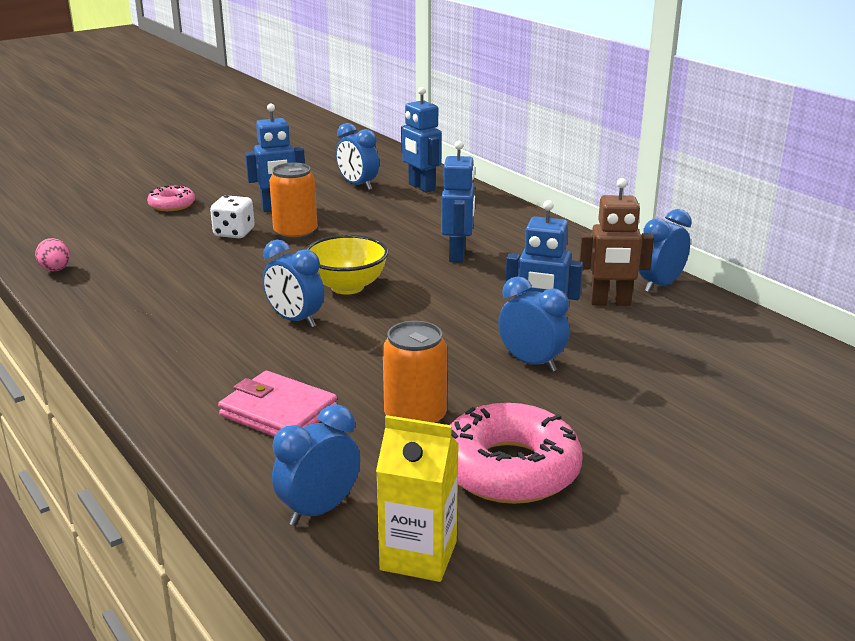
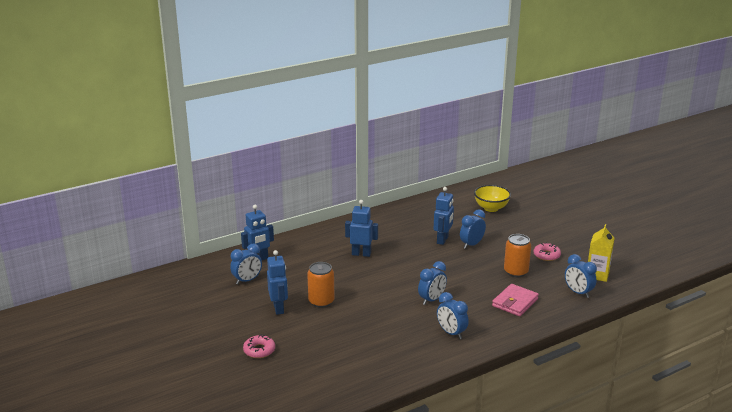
camera: 85 degrees left, 0 degrees up
(56, 270) = (360, 385): pink egg -> none
(234, 233) = (315, 323): white dice -> none
(347, 287) = (395, 285): yellow bowl -> yellow bowl (491, 208)
(509, 469) = (546, 255): pink donut -> pink donut, size x0.54
(610, 302) = (418, 222): brown robot -> none
(660, 285) = (402, 209): blue clock -> blue clock (451, 333)

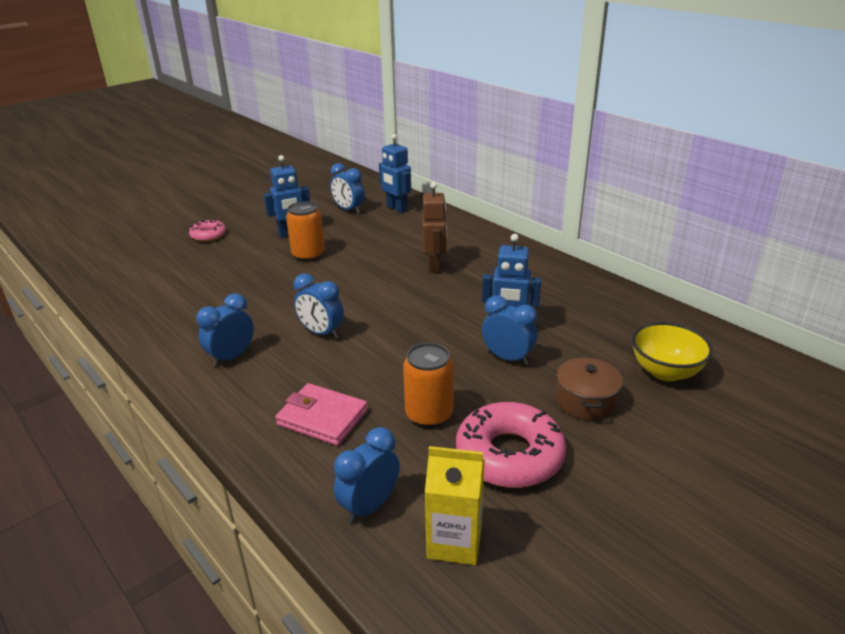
camera: 80 degrees right, 5 degrees up
(361, 254) = (435, 266): blue robot -> brown robot
(510, 231) = (586, 401): none -> brown pot
(546, 255) = (509, 455): pink donut -> pink donut, size x1.85

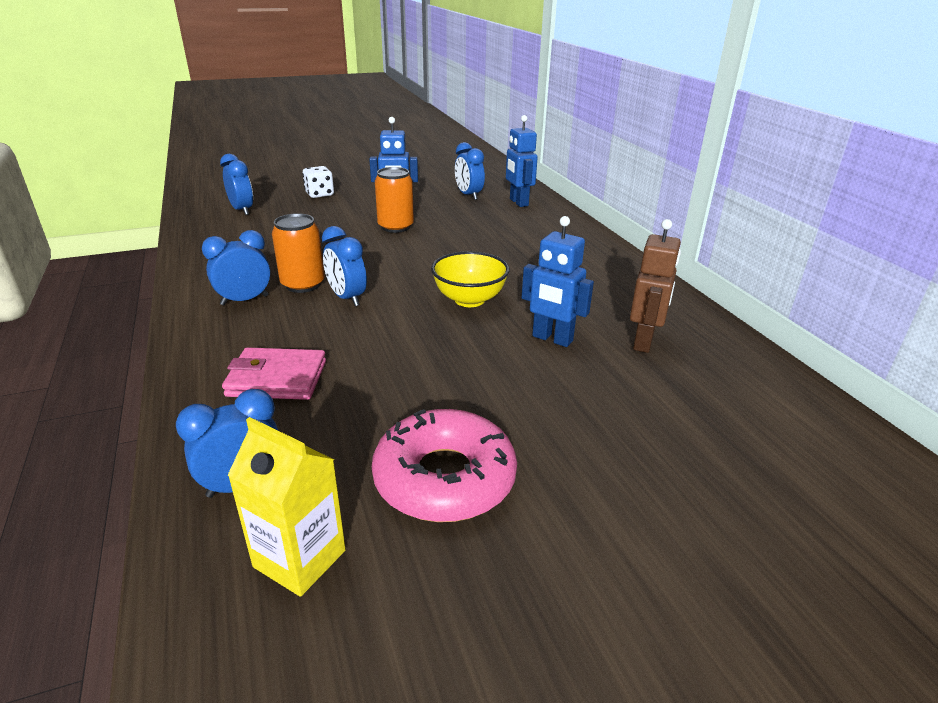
camera: 20 degrees right, 0 degrees up
(208, 235) = (319, 194): pink donut -> white dice
(322, 418) = (277, 379): pink wallet -> pink wallet turned 45 degrees counterclockwise
(429, 415) = (389, 406): orange can -> orange can (303, 284)
(435, 266) = (516, 261): brown robot -> brown robot (644, 342)
(507, 358) = (526, 370): blue clock -> blue clock (242, 210)
(586, 401) = (587, 443): brown pot -> none
(665, 372) = (721, 437): yellow bowl -> yellow bowl (469, 300)

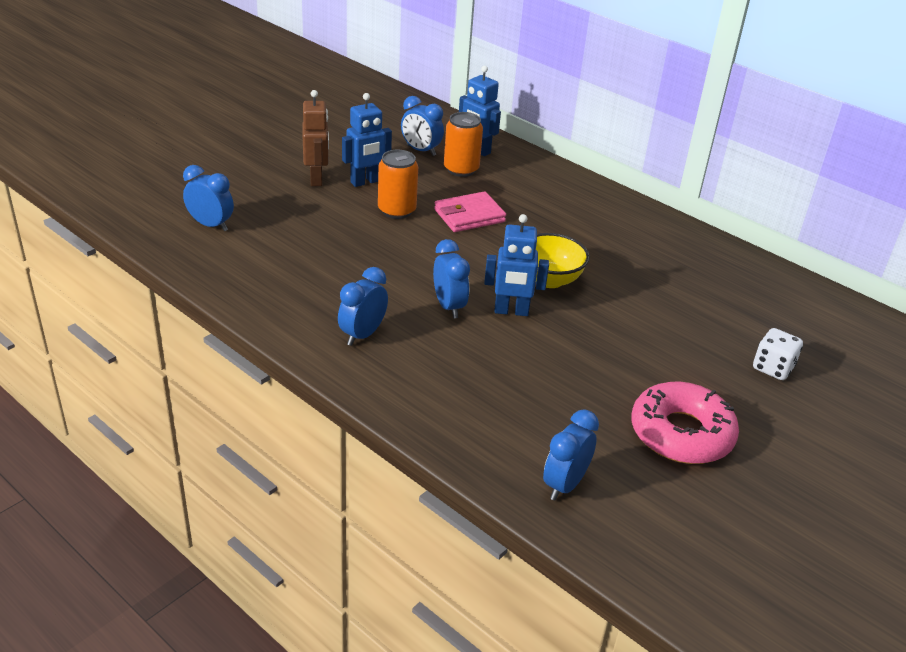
camera: 30 degrees left, 5 degrees up
(277, 379) = (486, 399): pink wallet -> pink wallet (469, 216)
(299, 558) = (653, 514): yellow carton -> none
(303, 284) = (393, 303): orange can -> orange can (461, 169)
(319, 194) = (266, 182): white dice -> white dice (773, 368)
(347, 298) = (449, 306): blue clock -> blue clock turned 135 degrees counterclockwise
(552, 339) = (645, 300): blue robot -> blue robot (511, 311)
(644, 342) = (708, 284): brown robot -> brown robot (316, 179)

